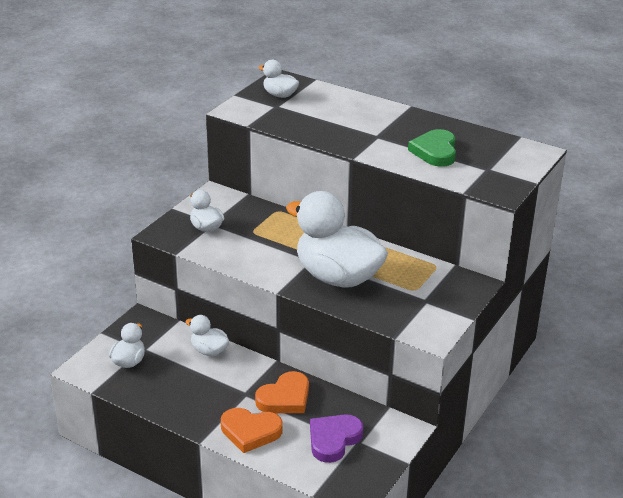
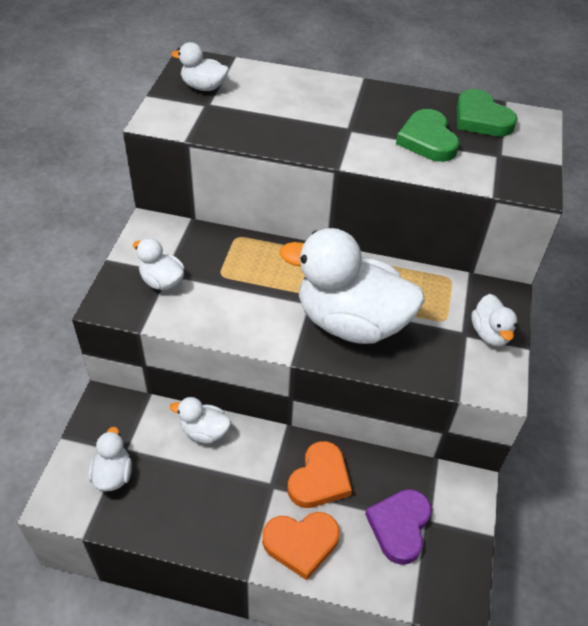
camera: 20 degrees left, 15 degrees up
(446, 304) = (490, 334): none -> white duck
(490, 145) = (481, 118): none -> green heart

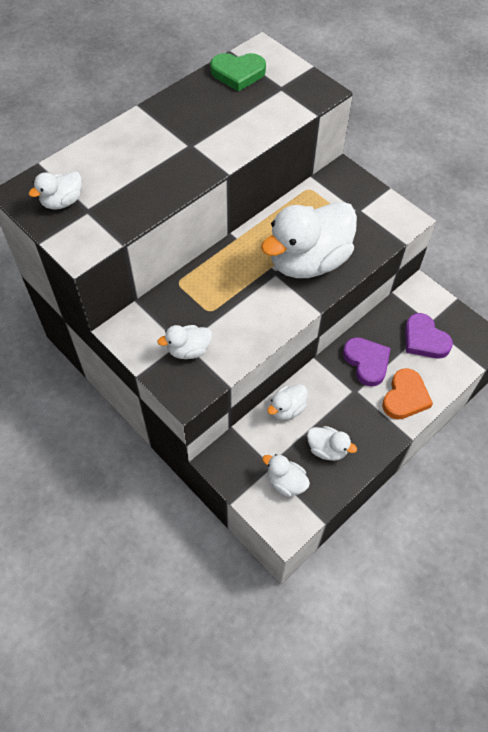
camera: 55 degrees left, 10 degrees up
(319, 479) = (367, 362): orange heart -> purple heart
(427, 140) = (237, 112): green heart -> none
(490, 334) = (367, 198): white duck -> white duck (327, 449)

